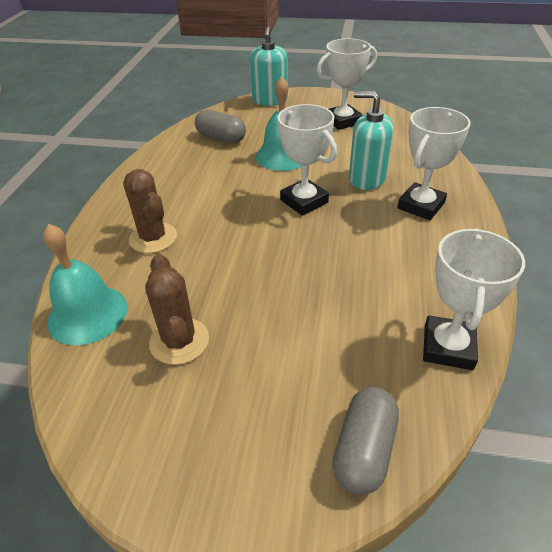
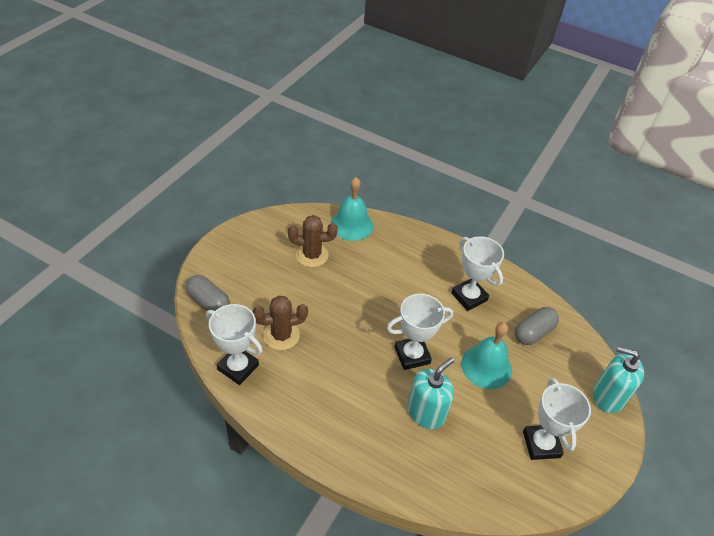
camera: 105 degrees right, 5 degrees up
(153, 238) = (406, 261): brown cactus -> brown cactus (281, 335)
(421, 206) = (371, 432): white trophy -> white trophy (469, 297)

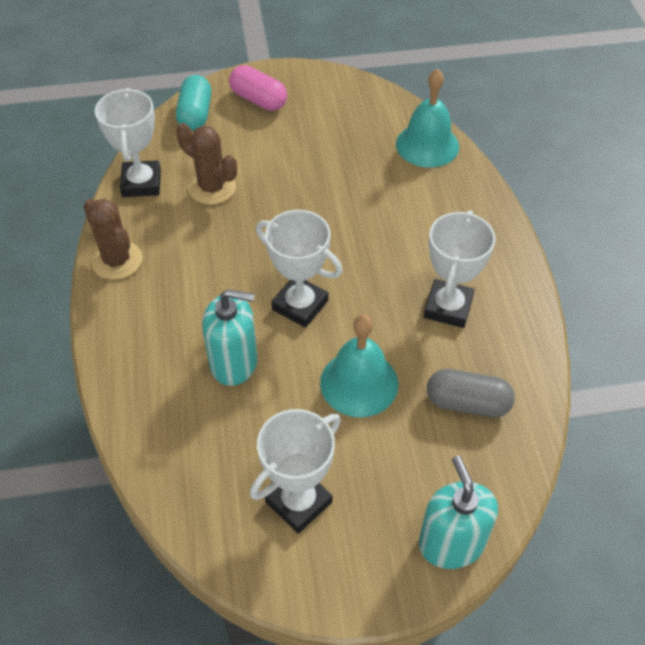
camera: 55 degrees right, 5 degrees up
(209, 302) = (195, 114): grey capsule -> turquoise capsule
(232, 266) = (258, 100): none -> pink capsule
(312, 255) = (343, 143): brown cactus -> brown cactus (117, 260)

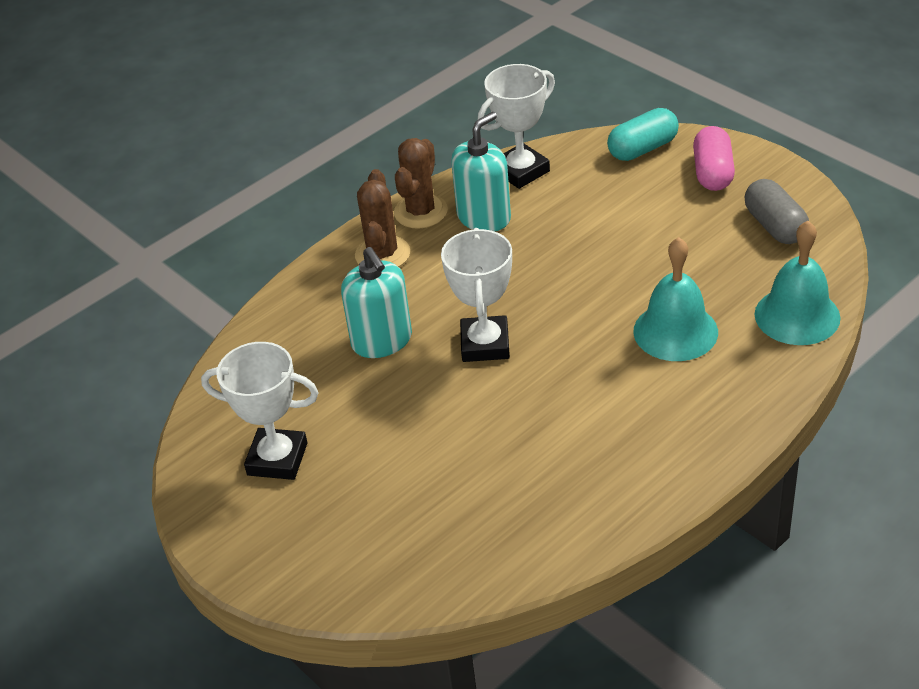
camera: 60 degrees right, 10 degrees down
(212, 188) = (563, 213): brown cactus -> brown cactus (382, 254)
(359, 383) = (434, 430): turquoise bell -> turquoise bell (675, 331)
(448, 307) = (587, 444): white trophy -> none
(451, 543) = (317, 581): turquoise soap dispenser -> turquoise soap dispenser (484, 217)
(467, 403) = (481, 516): grey capsule -> grey capsule (775, 226)

